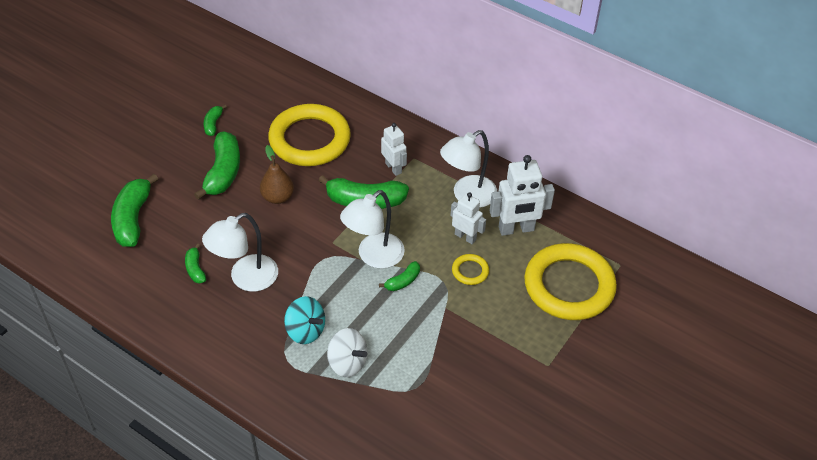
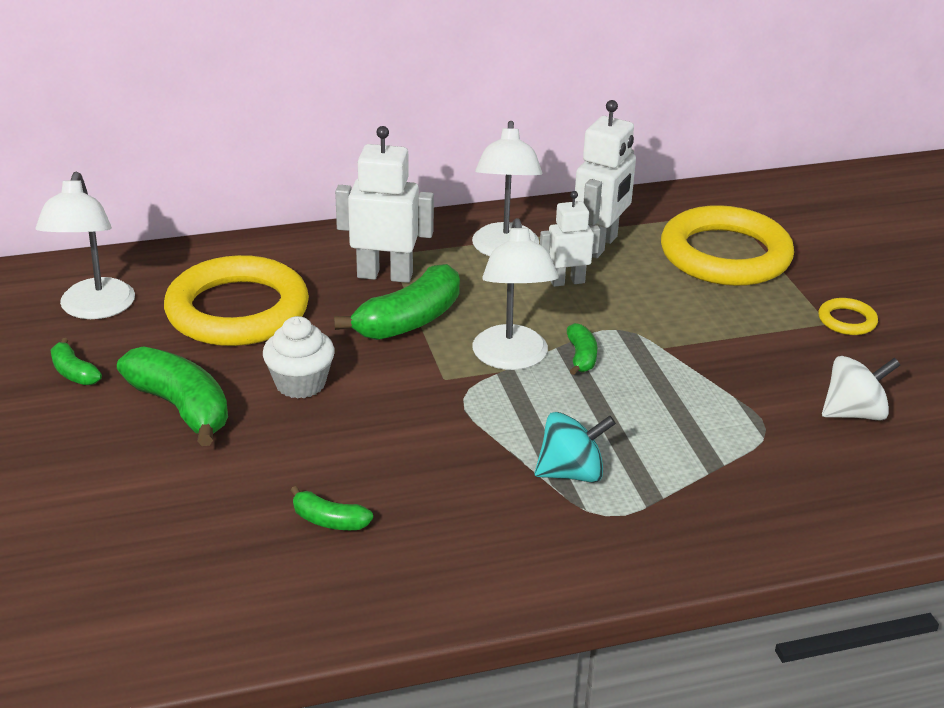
camera: 50 degrees left, 15 degrees down
(133, 219) = (138, 537): green banana -> none
(245, 278) = (410, 481): white lamp -> white lamp (94, 309)
(277, 197) = (300, 383): brown pear -> white cupcake
(347, 363) = (667, 464): white spinning top -> white spinning top (854, 413)
(393, 168) = (385, 275): white robot -> white robot, size x1.60
(470, 271) = (625, 304): yellow ring -> yellow ring (847, 320)

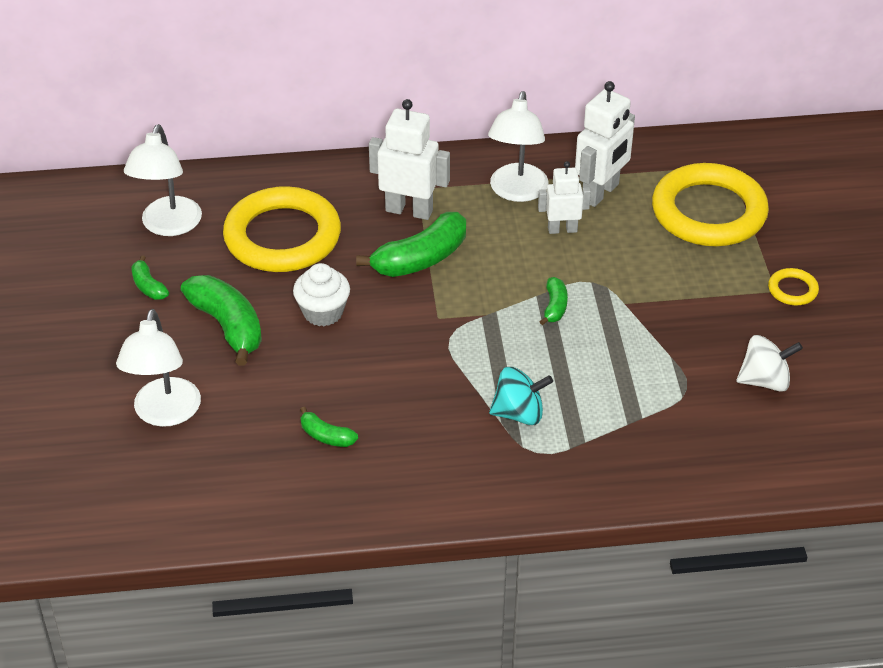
camera: 10 degrees right, 10 degrees up
(512, 359) = (497, 303): white lamp -> white lamp (165, 414)

